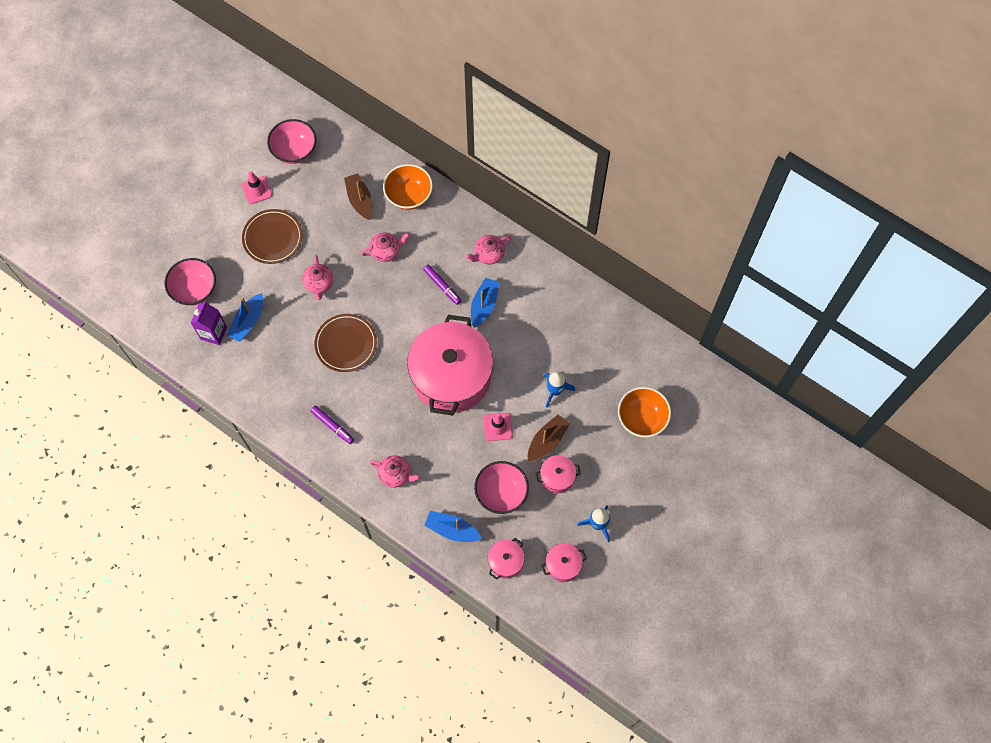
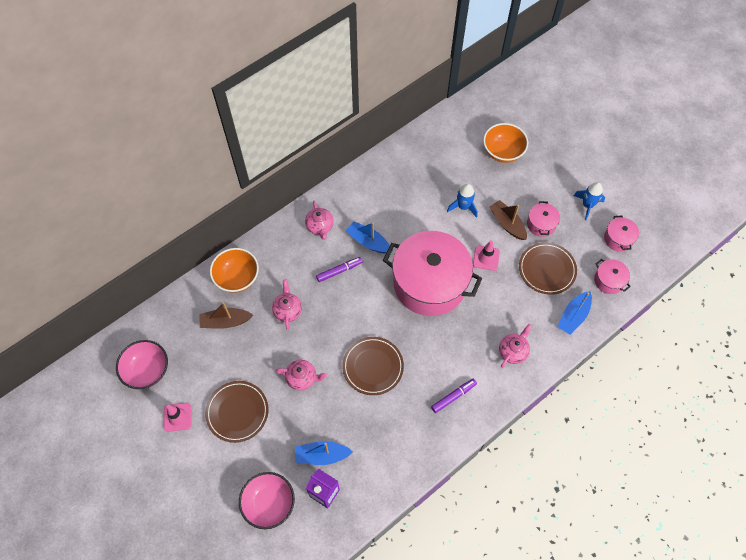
camera: 75 degrees left, 5 degrees down
(248, 321) = (322, 455): blue boat -> blue boat turned 135 degrees clockwise
(501, 493) = (547, 269): pink bowl -> brown plate

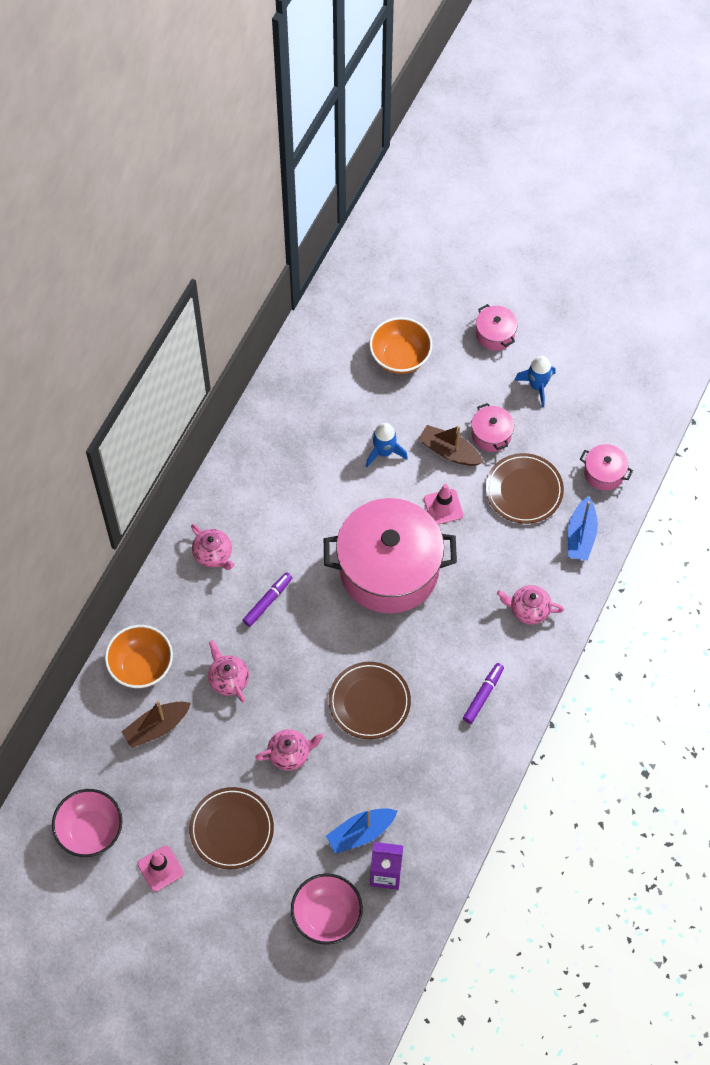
camera: 25 degrees left, 0 degrees up
(368, 242) = (286, 548): blue boat -> none
(513, 351) = (528, 609): pink teapot -> pink teapot turned 90 degrees counterclockwise
(618, 239) = (593, 414): pink pot -> pink pot (495, 334)

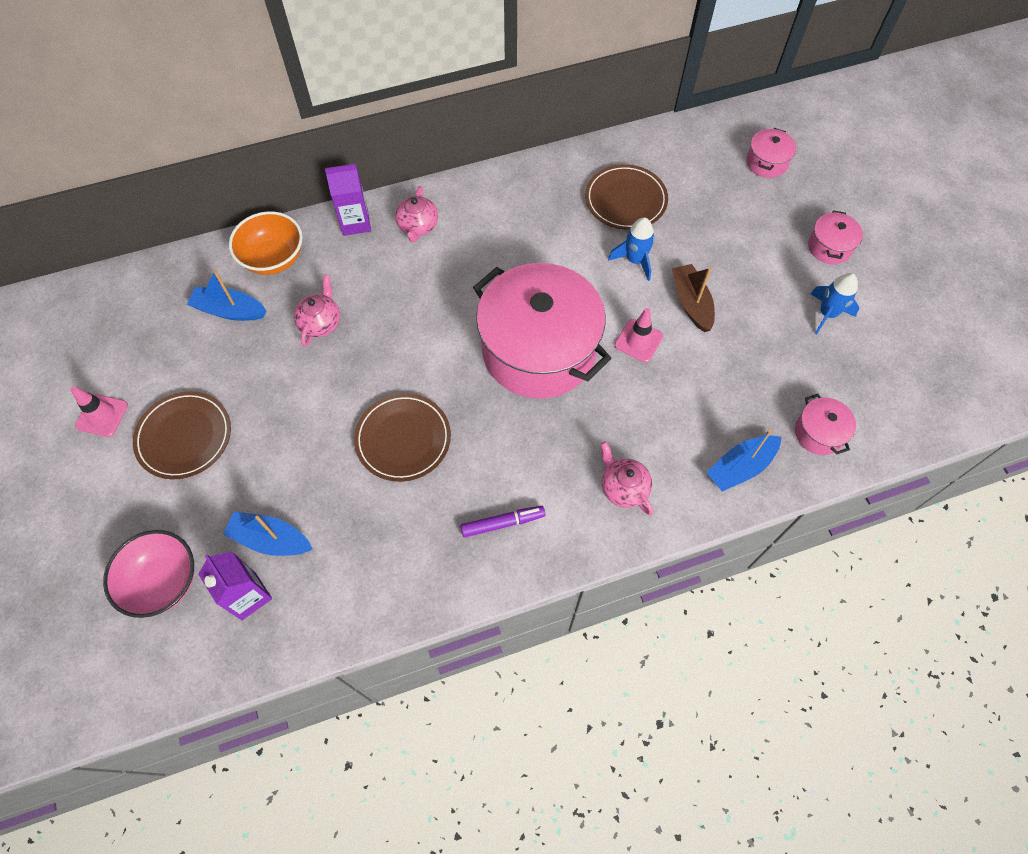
camera: 45 degrees right, 0 degrees up
(90, 831) = (95, 341): pink bowl -> none
(156, 727) = (230, 310): brown boat -> blue boat
(166, 590) = (355, 223): none -> purple carton
(268, 601) = (417, 292): purple marker -> none
(290, 753) = (296, 421): pink teapot -> none
(400, 357) = (726, 204): orange bowl -> none
(491, 435) = (743, 319): pink pot -> pink pot (766, 162)
(524, 490) = (726, 386): brown plate -> brown plate (625, 200)

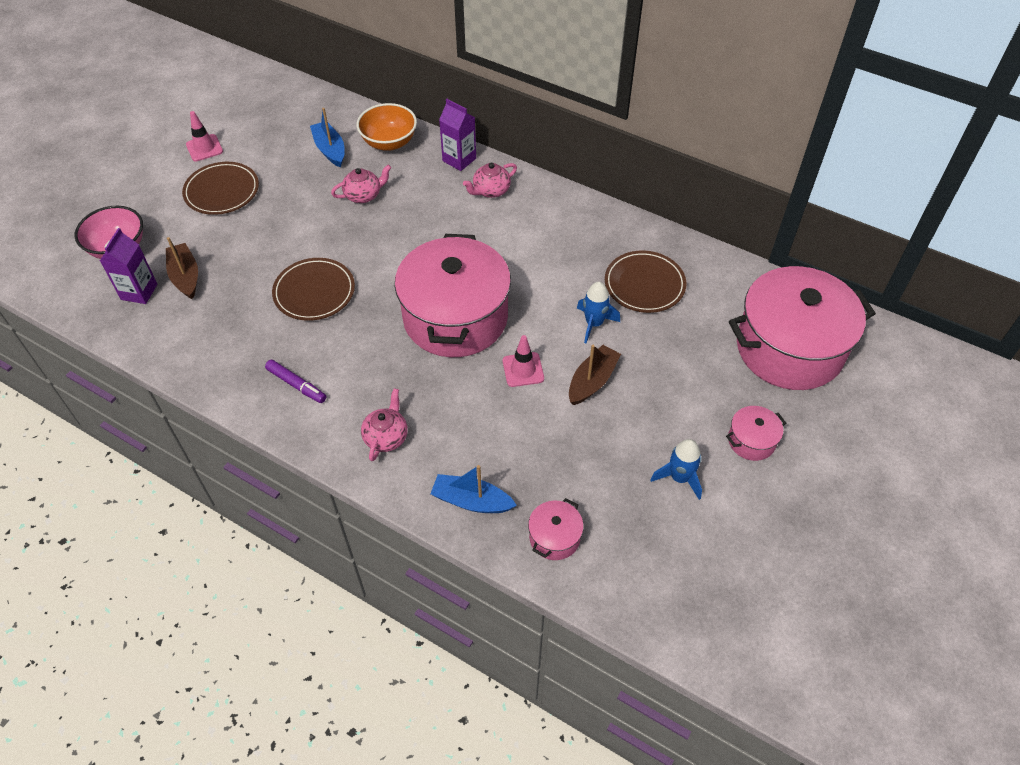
camera: 50 degrees right, 10 degrees down
(271, 539) = (185, 276): blue boat -> brown boat
(766, 162) = (789, 348): pink pot -> pink pot, size x2.41

